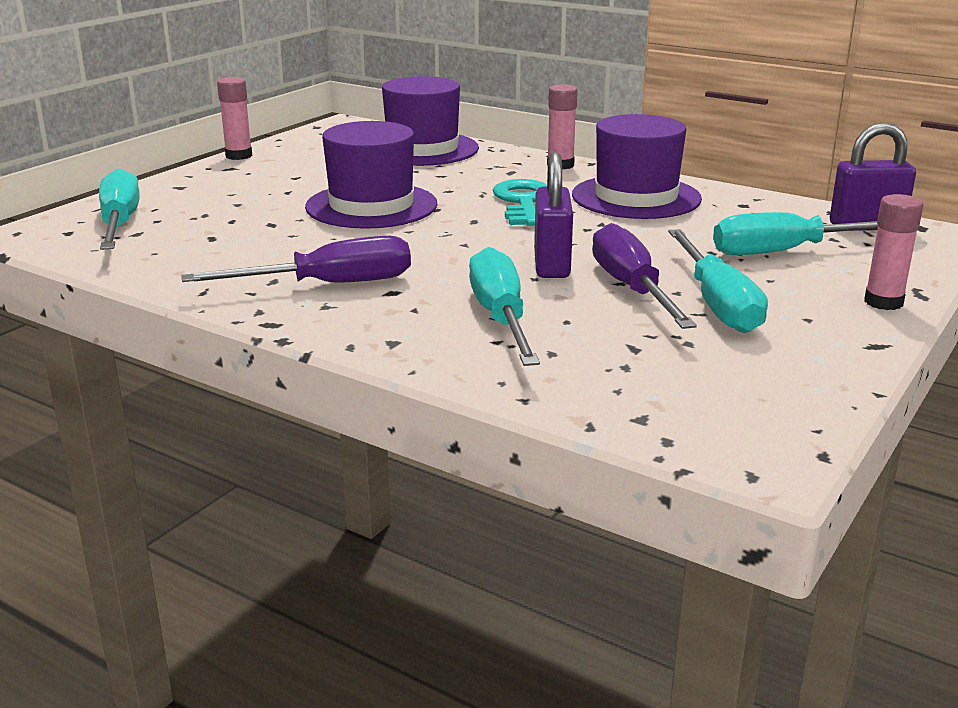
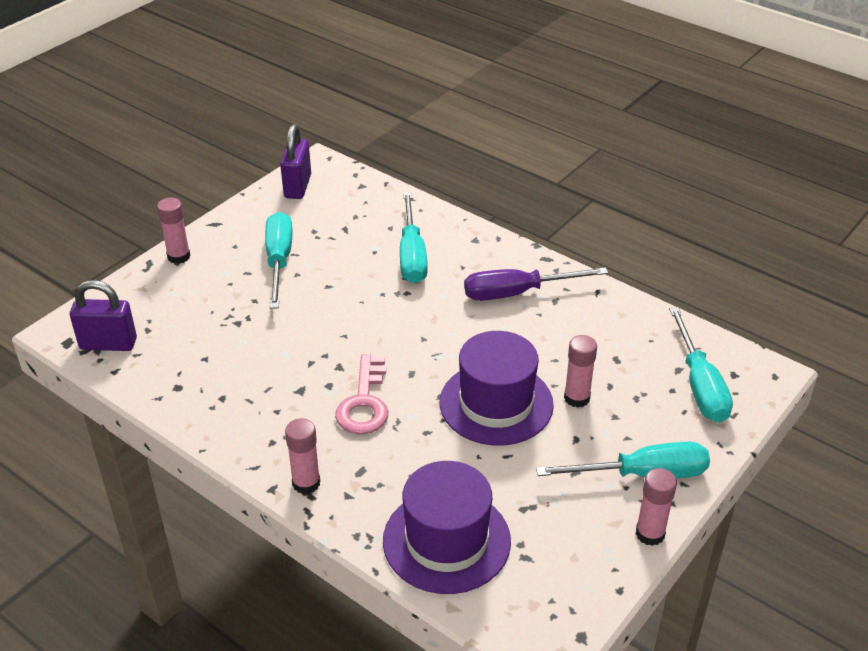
camera: 175 degrees left, 15 degrees up
(276, 211) = (577, 398): none -> pink glue stick
(522, 202) = (364, 403): turquoise key -> pink key
(551, 265) = (367, 307): purple padlock -> purple padlock (297, 186)
(631, 288) = (324, 278): purple screwdriver -> none
(636, 197) = (262, 405): purple hat -> none
(787, 251) = (195, 314): turquoise screwdriver -> turquoise screwdriver (642, 474)

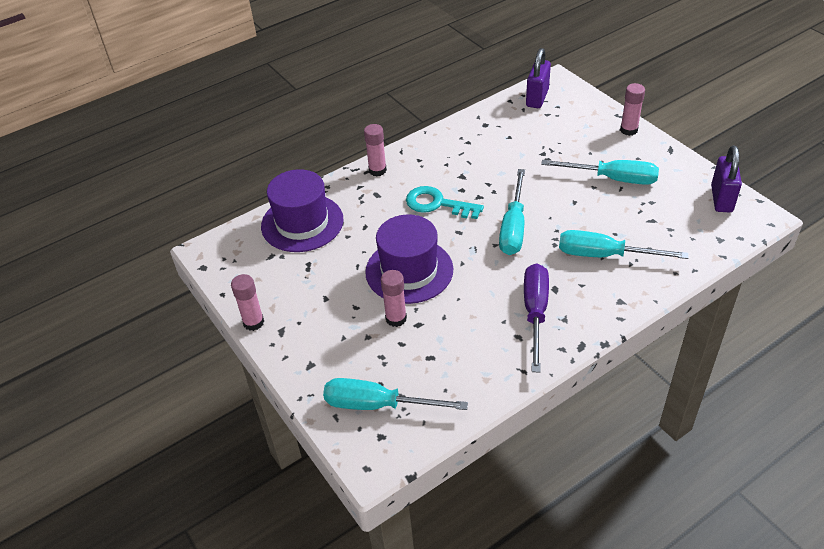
camera: 110 degrees right, 5 degrees up
(297, 186) = (721, 199): purple padlock -> purple padlock turned 75 degrees clockwise
(364, 403) = (437, 204): pink key -> turquoise key
(642, 474) = (304, 335): turquoise screwdriver -> turquoise screwdriver (513, 227)

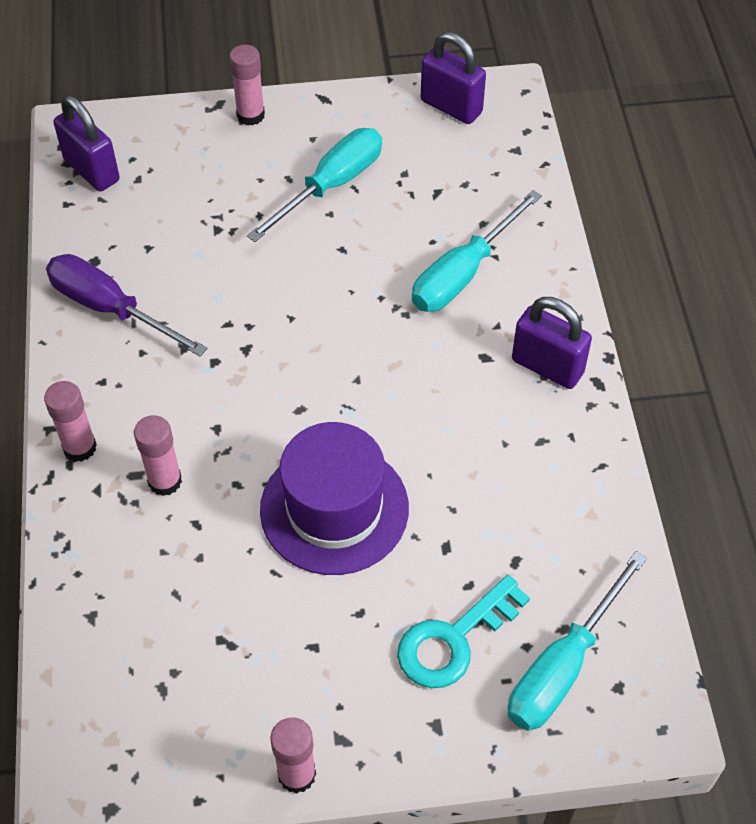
camera: 65 degrees left, 10 degrees up
(302, 223) = (119, 609): purple hat -> none
(396, 318) = (417, 570): pink glue stick -> pink glue stick (165, 481)
(437, 204) = (221, 406): turquoise key -> turquoise key (453, 640)
(513, 227) = (340, 341): turquoise screwdriver -> none
(535, 313) = (513, 401): purple screwdriver -> purple screwdriver (110, 308)
(572, 318) = (547, 366): none -> purple padlock

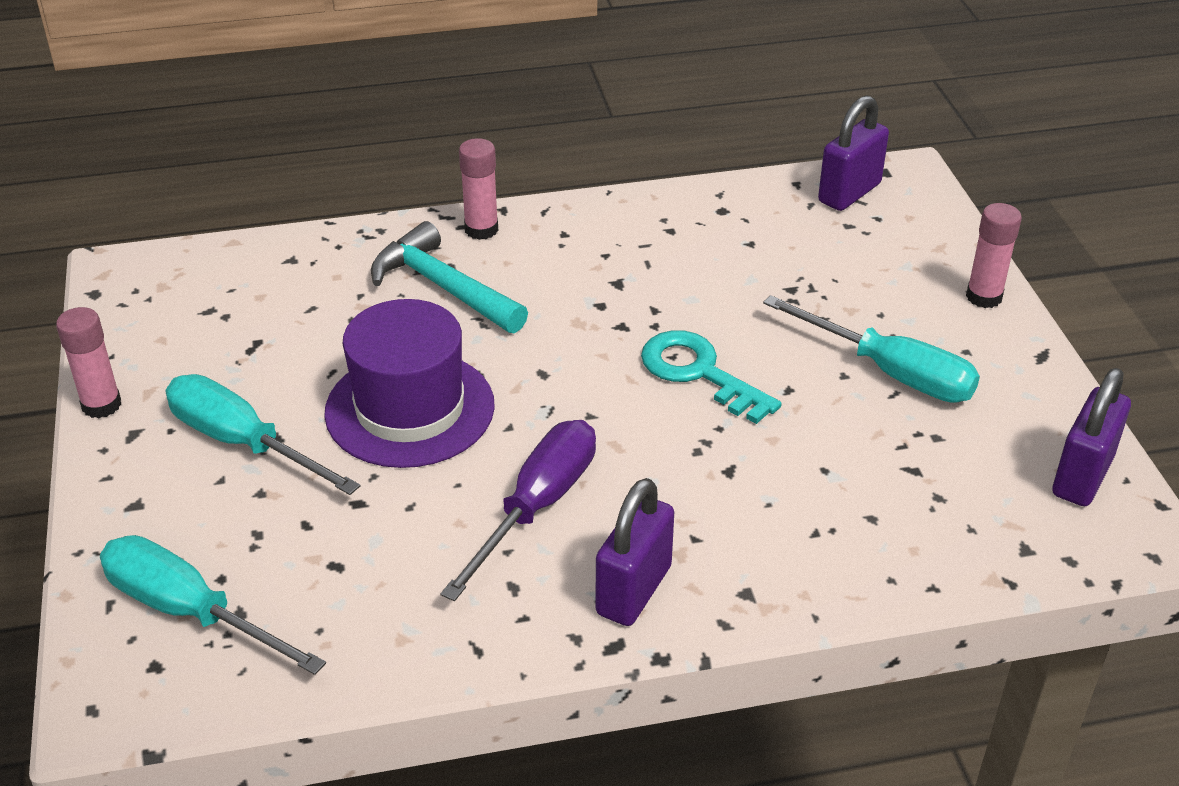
camera: 85 degrees right, 15 degrees down
(110, 308) = (659, 227): purple screwdriver -> purple screwdriver (537, 506)
(165, 481) = (443, 287): pink glue stick -> turquoise hammer
(453, 640) = (236, 513): turquoise key -> turquoise key (698, 372)
(463, 273) = (776, 501): turquoise screwdriver -> turquoise screwdriver (242, 443)

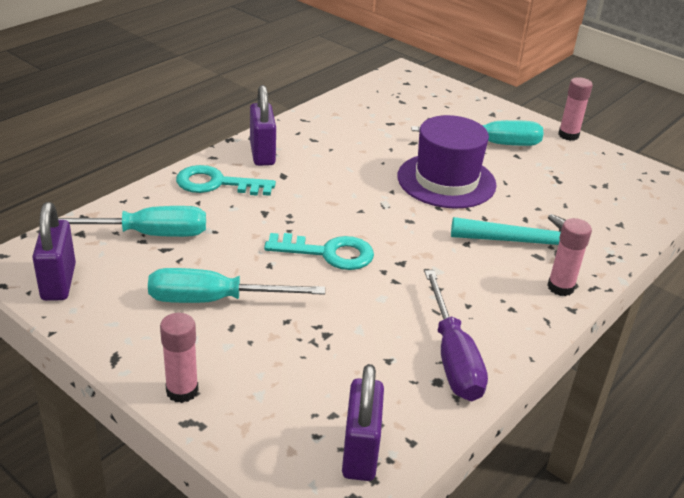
camera: 140 degrees right, 5 degrees down
(190, 611) = (419, 96): turquoise screwdriver -> turquoise screwdriver (147, 234)
(537, 506) = (338, 166): purple screwdriver -> purple screwdriver (453, 357)
(761, 556) = (216, 183): none -> turquoise key

